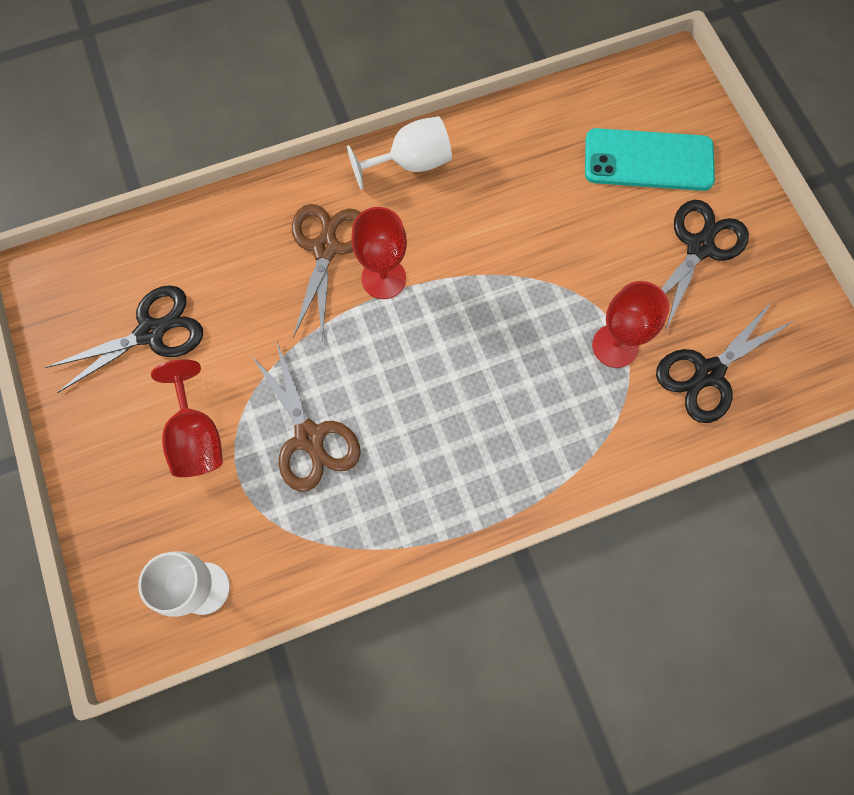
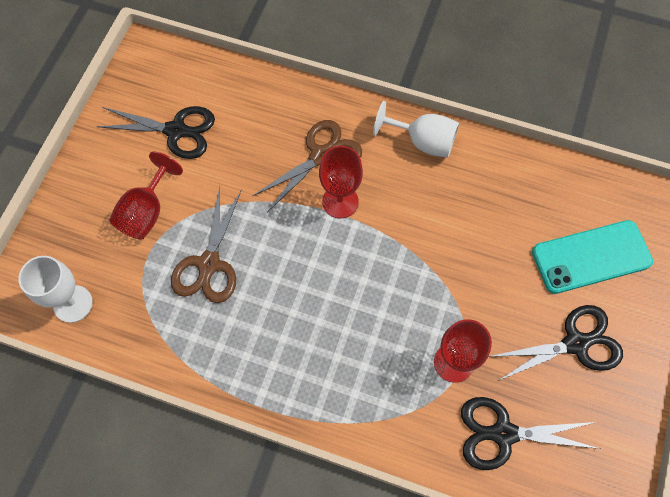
camera: 40 degrees right, 5 degrees down
(648, 160) = (591, 257): turquoise phone -> turquoise phone turned 60 degrees counterclockwise

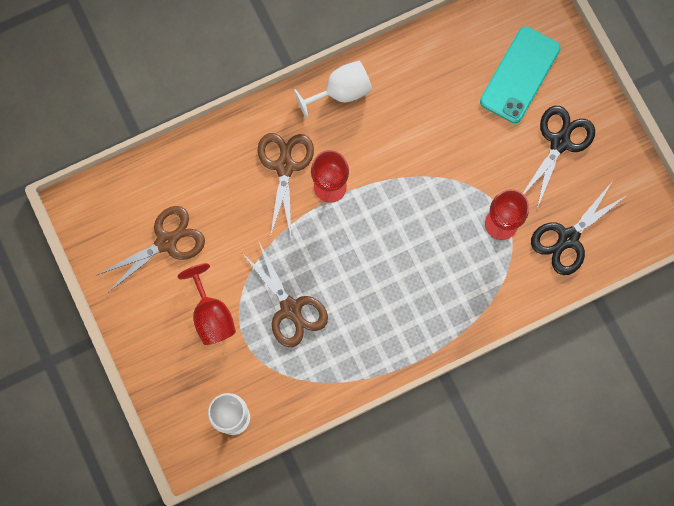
camera: 45 degrees left, 10 degrees up
(176, 131) = (166, 242): black scissors -> brown scissors

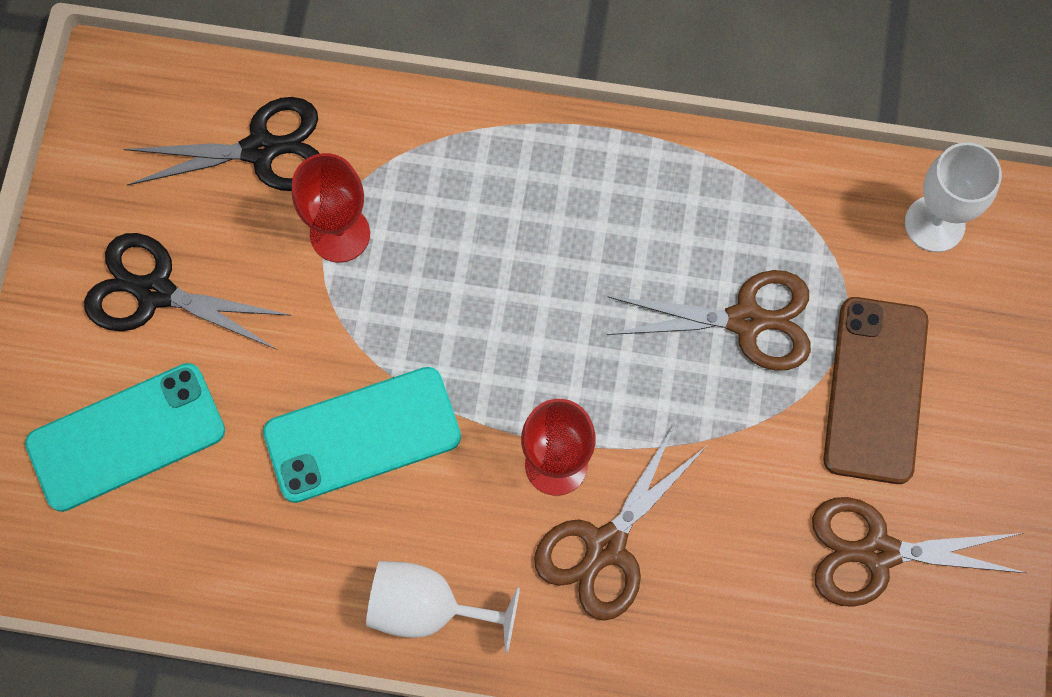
camera: 145 degrees left, 5 degrees down
(211, 315) = (875, 390): red goblet -> brown phone
(290, 308) = (745, 320): brown scissors -> brown scissors turned 90 degrees clockwise
(422, 143) = (362, 435): none -> turquoise phone
(559, 142) = (155, 292): black scissors -> black scissors turned 45 degrees clockwise

